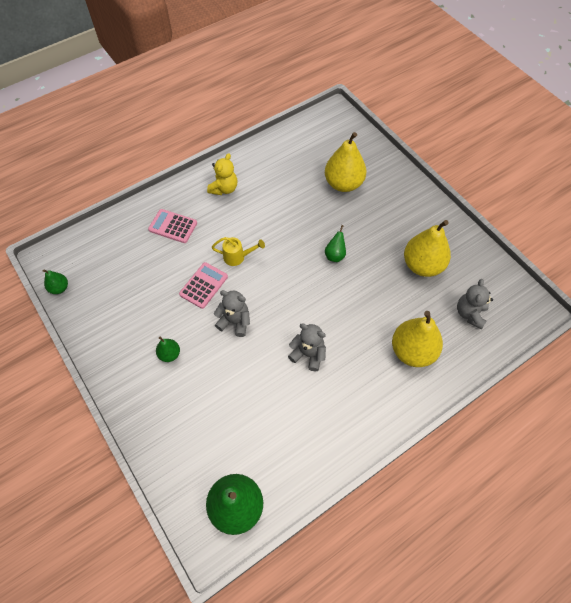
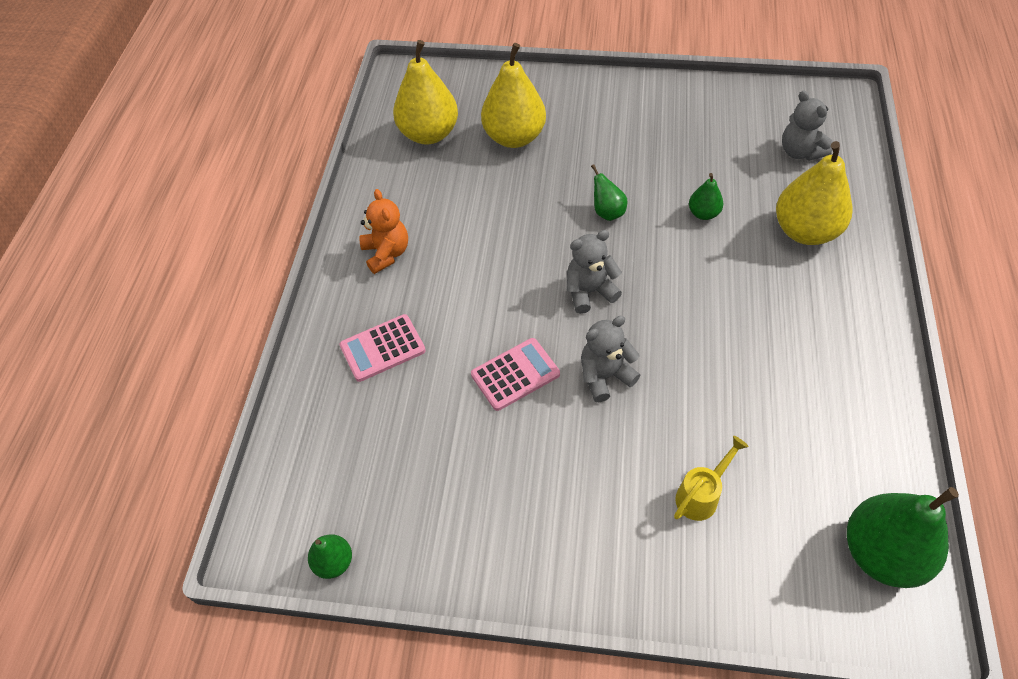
camera: 45 degrees left, 5 degrees down
(169, 354) = (586, 485): green pear -> green pear (703, 213)
(203, 285) = (515, 374): pink calculator -> pink calculator turned 75 degrees clockwise
(224, 188) = (386, 253): yellow teddy bear -> orange teddy bear
(238, 257) = (509, 308): yellow watering can -> yellow watering can (701, 495)
(308, 354) = (723, 330): grey teddy bear -> grey teddy bear (589, 291)
(422, 265) = (700, 147): yellow pear -> yellow pear (429, 134)

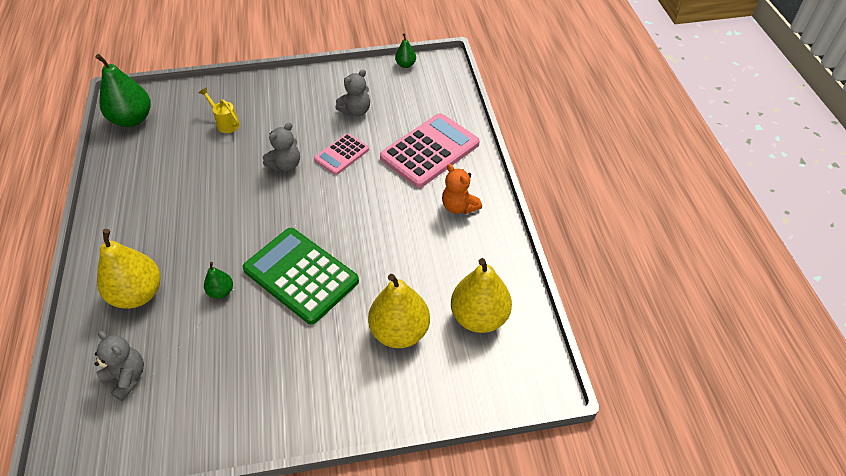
camera: 160 degrees right, 5 degrees down
(382, 348) = (430, 151): pink calculator -> pink calculator, size x1.82
(589, 291) = (304, 212): grey teddy bear -> grey teddy bear (356, 111)
(607, 212) = (301, 275): green pear -> green calculator
(701, 495) = (225, 123): yellow watering can -> yellow watering can turned 105 degrees clockwise

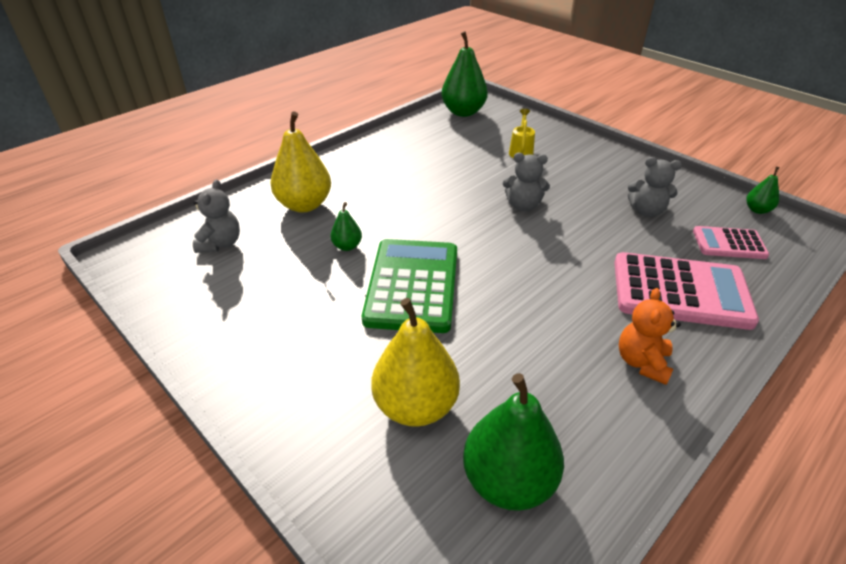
camera: 55 degrees right, 10 degrees down
(341, 154) = (582, 232): pink calculator -> pink calculator (729, 243)
(479, 317) = (508, 480): yellow pear -> green pear

